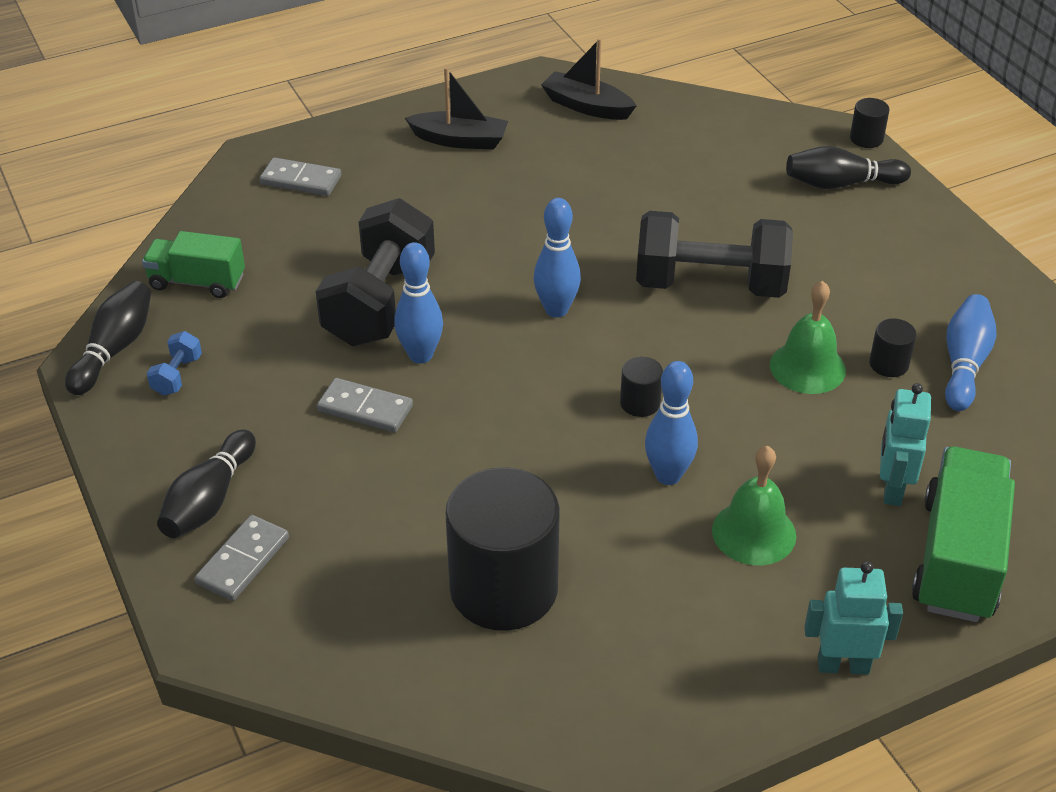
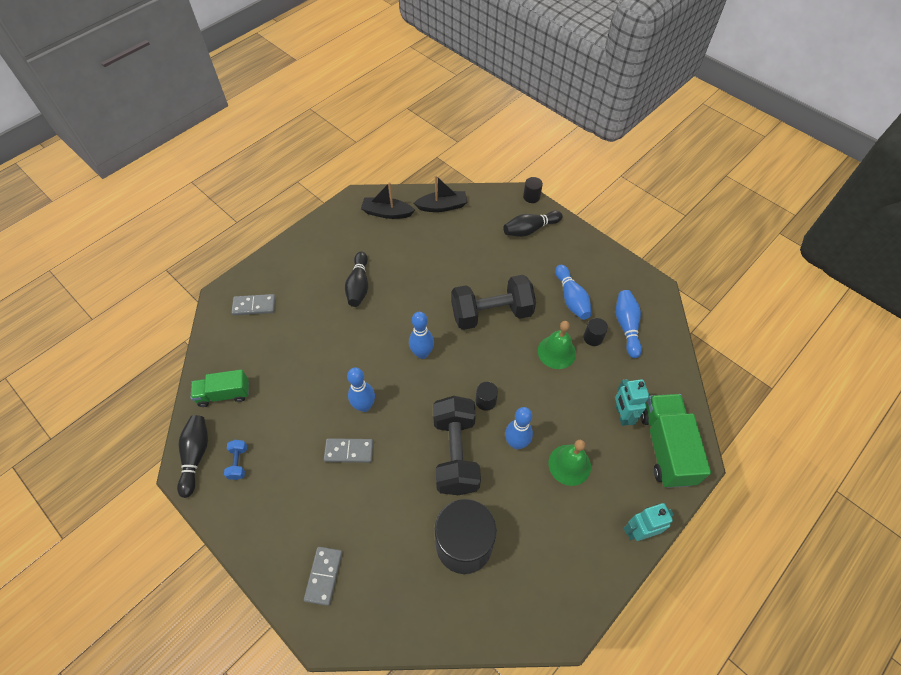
camera: 20 degrees left, 15 degrees up
(209, 500) = (289, 542): black bowling pin -> black bowling pin (359, 285)
(380, 302) = (329, 377): black dumbbell -> black dumbbell (455, 453)
(459, 140) = (329, 254): black boat -> black boat (442, 206)
(873, 299) = (571, 298): none -> blue bowling pin

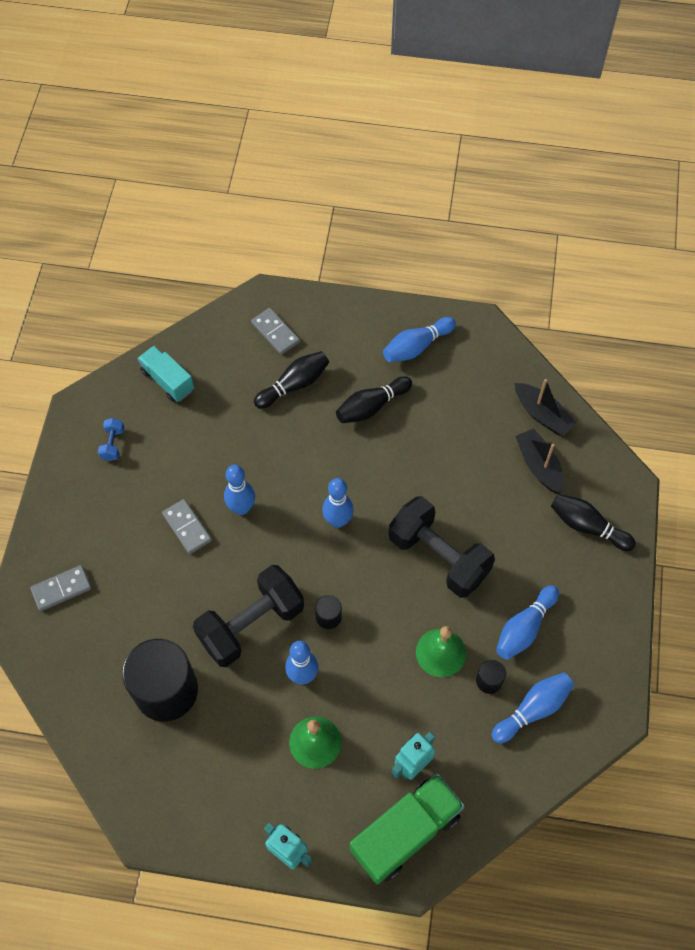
camera: 55 degrees right, 5 degrees up
(196, 456) = (95, 406): black bowling pin -> black bowling pin (294, 385)
(224, 394) = (167, 381): green truck -> turquoise truck
(238, 463) = (113, 444): blue dumbbell -> blue dumbbell turned 45 degrees counterclockwise
(340, 237) = (416, 346): none -> blue bowling pin
(387, 213) = (486, 367): black boat -> black boat (539, 466)
(531, 197) = (638, 498): black cylinder -> none

